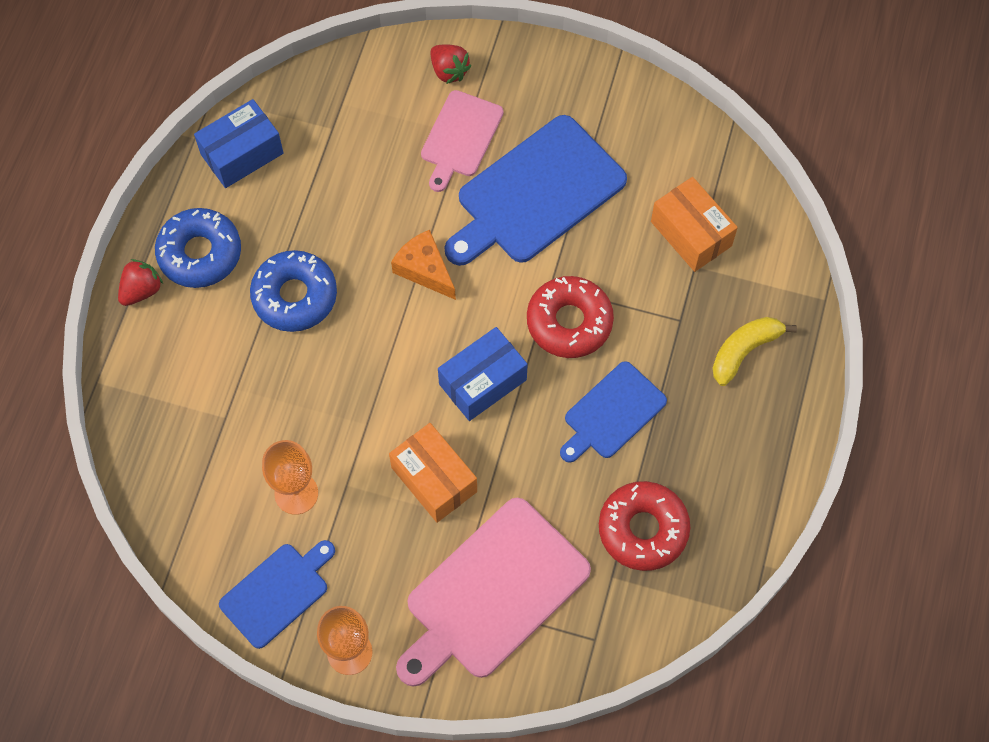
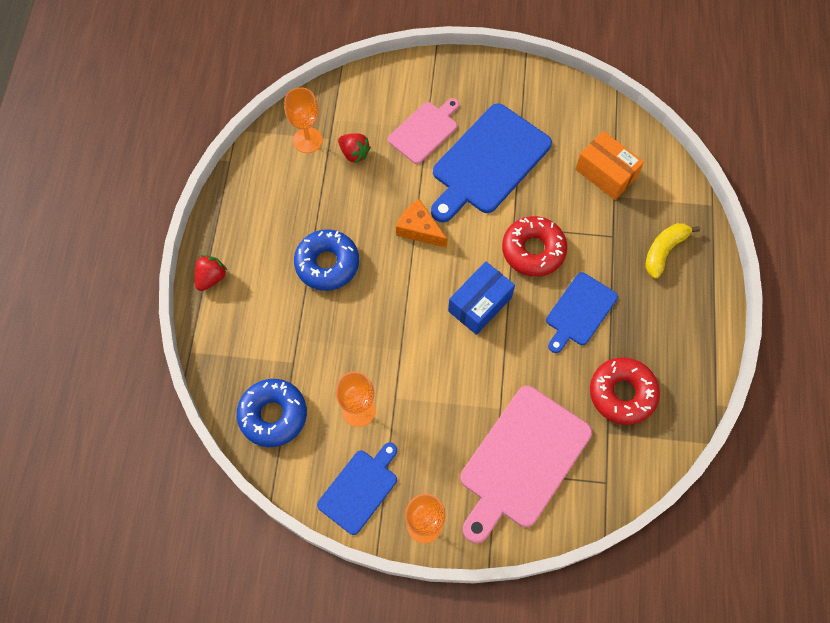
camera: 10 degrees left, 0 degrees up
(200, 253) = (250, 244): blue donut -> blue donut (273, 415)
(242, 153) = (267, 166): blue box -> none
(302, 126) = (307, 140): none -> orange goblet
(434, 479) = (459, 383): orange box -> none
(449, 71) = (406, 85): red strawberry -> red strawberry (354, 153)
(460, 137) = (424, 131): pink cutting board -> pink cutting board turned 150 degrees counterclockwise

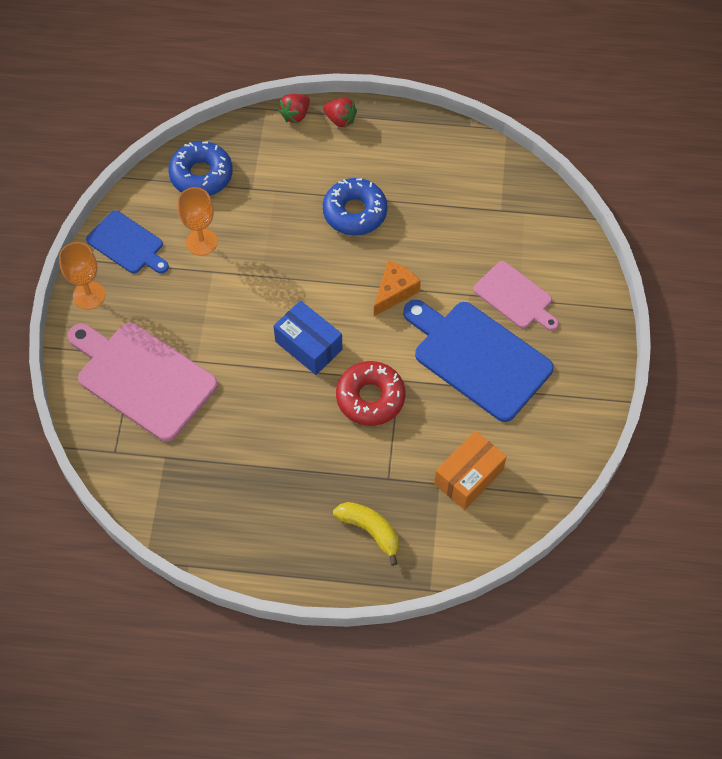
camera: 90 degrees right, 5 degrees down
(307, 140) = (497, 190): orange goblet -> none
(354, 153) = (483, 232): red strawberry -> red strawberry (295, 115)
(579, 311) = (298, 439): blue cutting board -> none
(622, 393) = (205, 474): red donut -> none

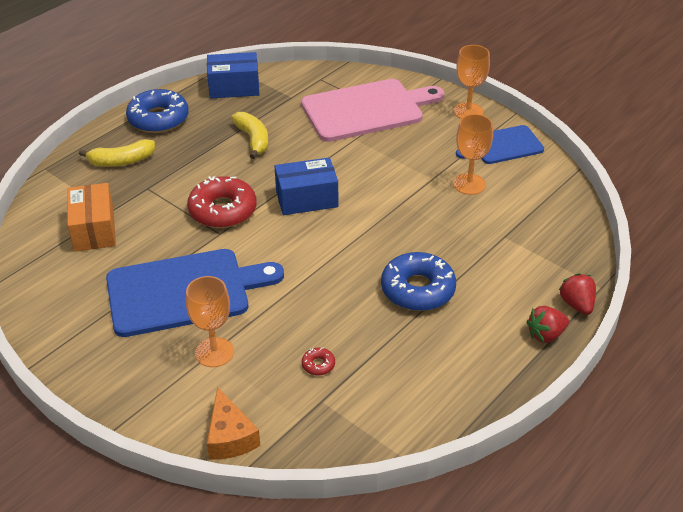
camera: 125 degrees right, 20 degrees down
(184, 521) = (234, 87): none -> blue box
(201, 175) = (546, 212): blue donut -> blue donut (158, 119)
(257, 442) = (253, 140): none -> yellow banana
(394, 291) = (305, 273): orange cheese -> orange cheese (230, 437)
(473, 230) = (318, 365): none -> red donut
(515, 297) = (214, 352): pink cutting board -> orange goblet

